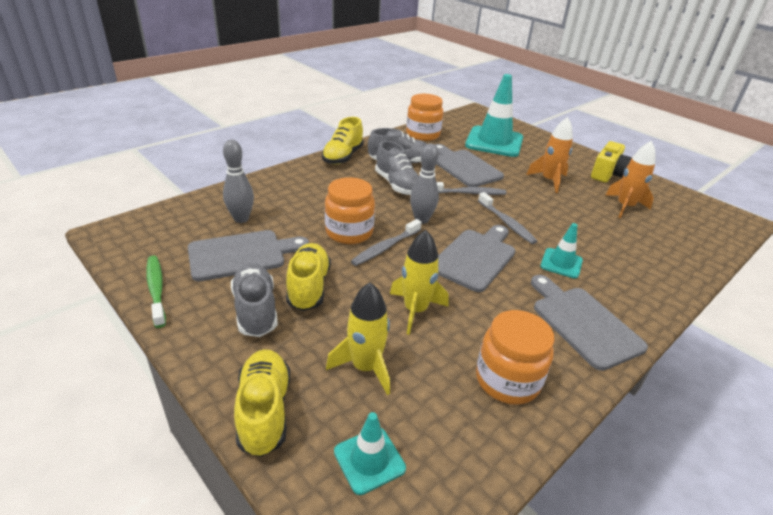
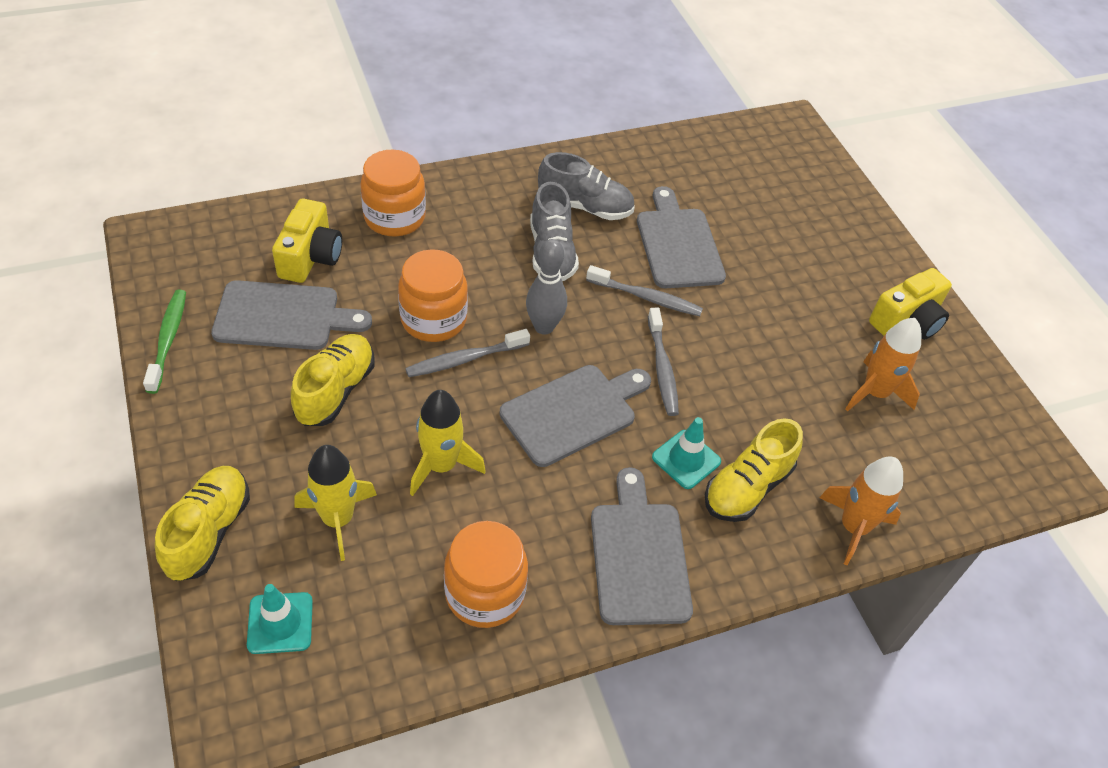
camera: 20 degrees right, 15 degrees up
(241, 219) = (310, 257): grey bowling pin -> yellow camera
(255, 310) = (260, 404): grey shoe -> none
(343, 157) = (507, 175): yellow shoe -> yellow shoe (747, 487)
(423, 134) = (660, 157): orange jar -> orange jar (394, 218)
(494, 142) = (767, 202): turquoise traffic cone -> none
(549, 181) = (794, 308): orange rocket -> orange rocket (853, 527)

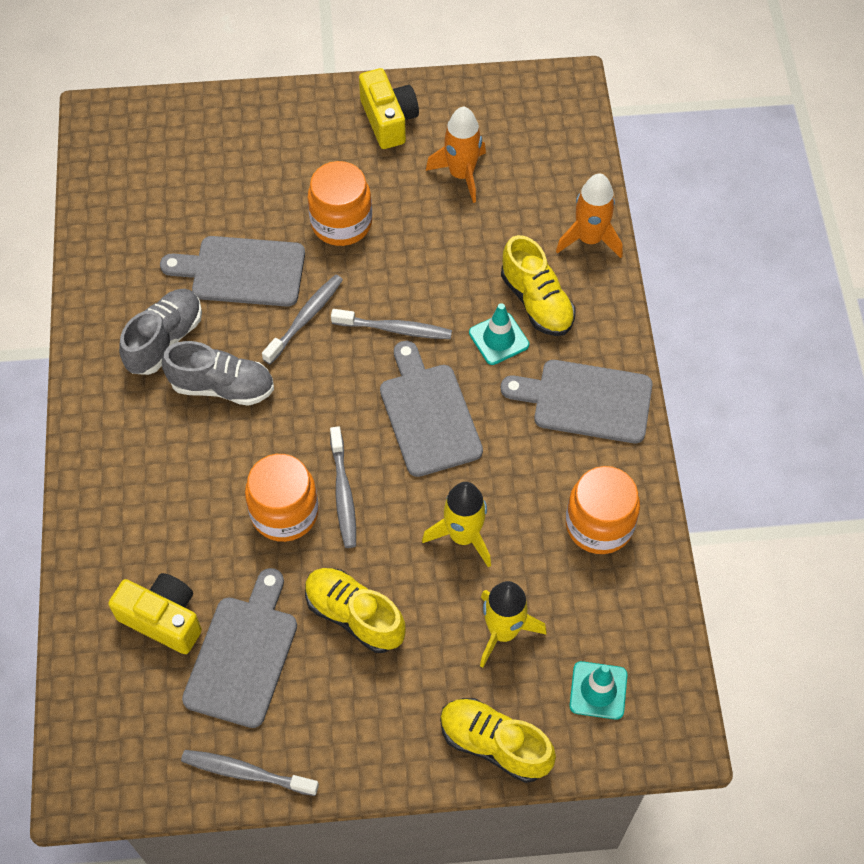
camera: 70 degrees left, 10 degrees up
(168, 340) = (246, 772): green toothbrush -> grey toothbrush
(394, 218) = (127, 526): orange jar -> orange jar (341, 223)
(544, 327) = (319, 416): grey bowling pin -> none

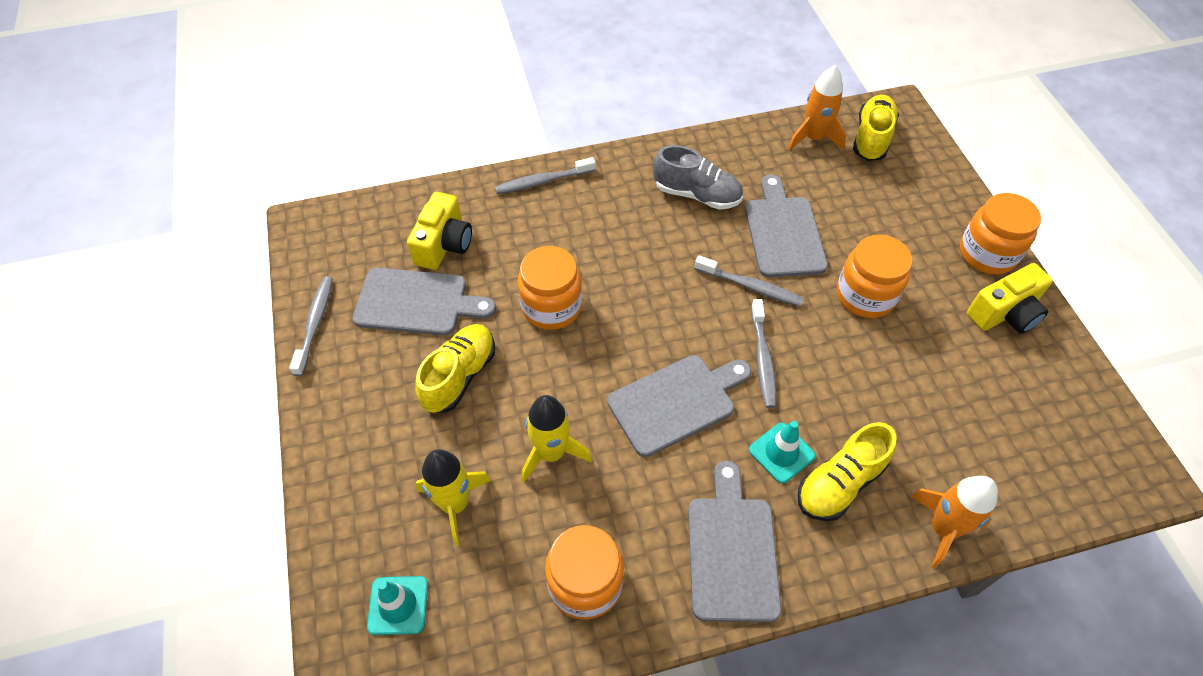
camera: 80 degrees right, 5 degrees down
(222, 386) = (663, 241): grey shoe -> none
(317, 109) = (987, 254): none -> orange jar
(343, 493) = (578, 347): grey toothbrush -> grey toothbrush (543, 181)
(461, 174) = (969, 388): orange rocket -> orange rocket (813, 138)
(494, 744) = (340, 512): yellow shoe -> yellow shoe (871, 138)

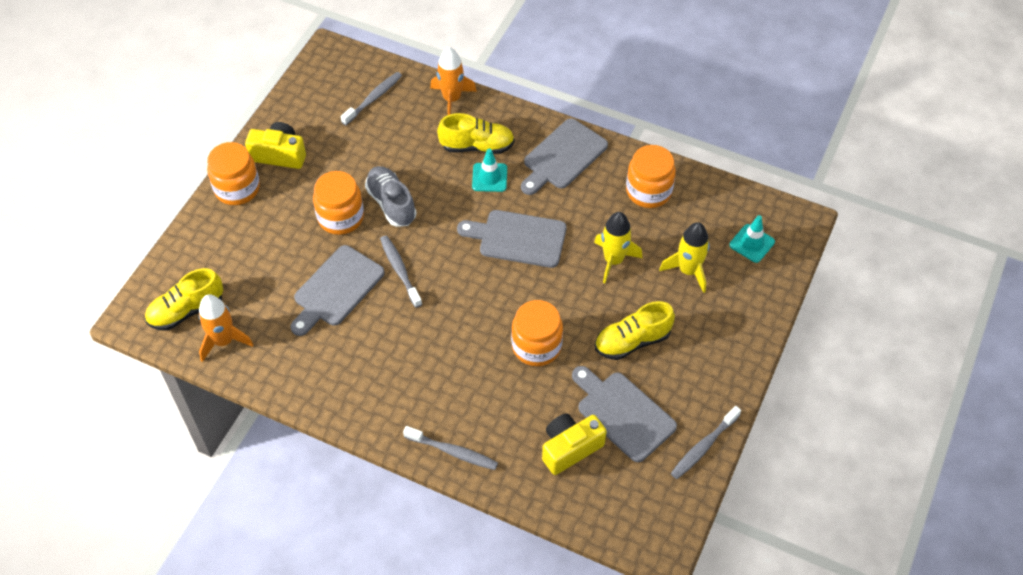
camera: 140 degrees left, 0 degrees up
(697, 195) = (358, 357): grey shoe -> grey shoe (391, 203)
(762, 358) = (443, 226): grey toothbrush -> grey toothbrush (373, 98)

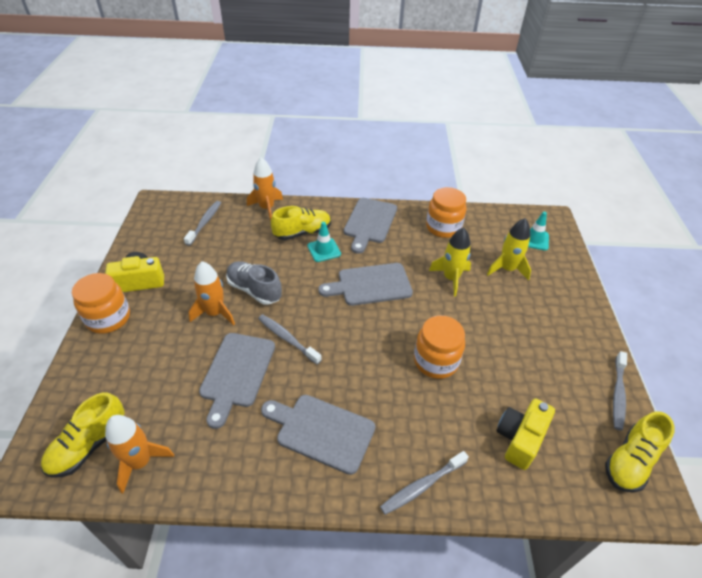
camera: 25 degrees left, 10 degrees down
(341, 217) = (215, 313): orange jar -> orange rocket
(453, 452) = (422, 486): grey toothbrush -> grey toothbrush turned 150 degrees clockwise
(623, 413) = (539, 391): grey cutting board -> grey cutting board (321, 431)
(632, 341) = (505, 331): yellow shoe -> yellow shoe (630, 461)

